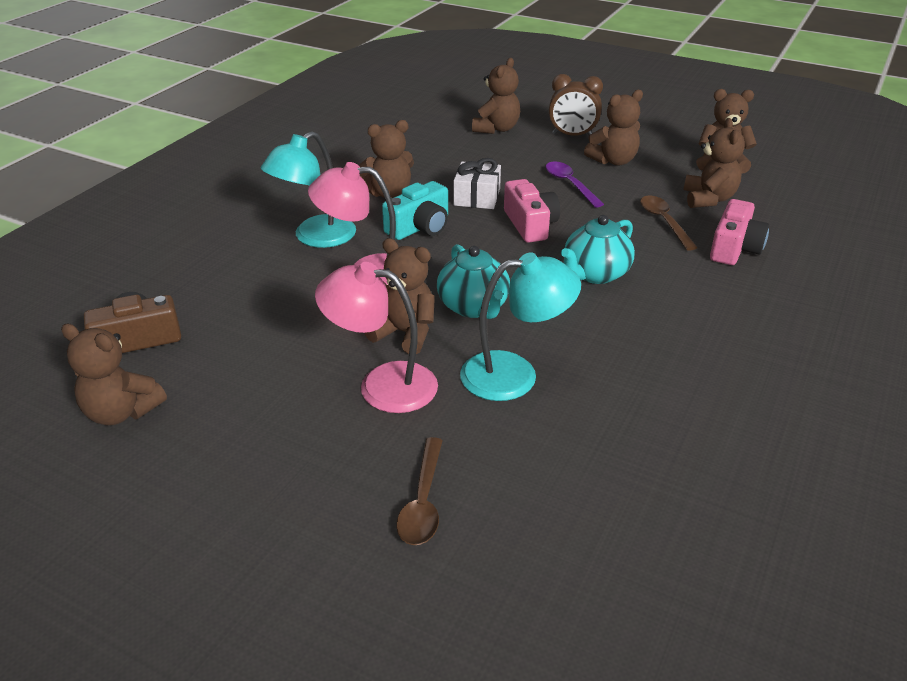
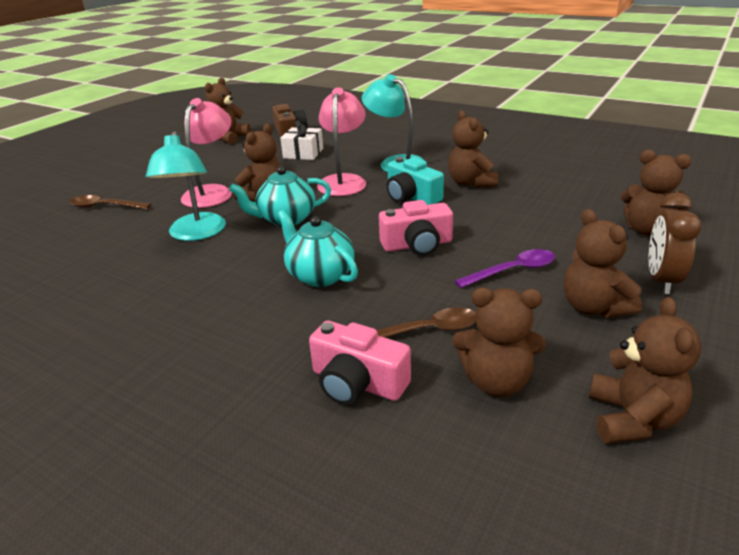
camera: 95 degrees right, 5 degrees down
(477, 197) = (470, 219): white gift -> white gift (303, 153)

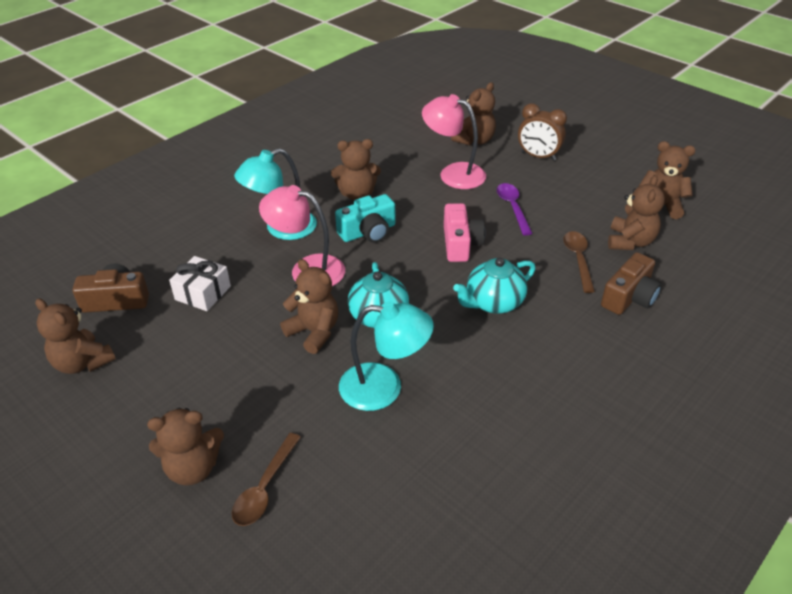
camera: 80 degrees left, 10 degrees up
(212, 192) = (277, 377): pink lamp -> pink lamp (453, 173)
(357, 382) = (629, 297): pink camera -> brown camera
(593, 307) = (562, 188): brown teddy bear -> brown teddy bear (193, 468)

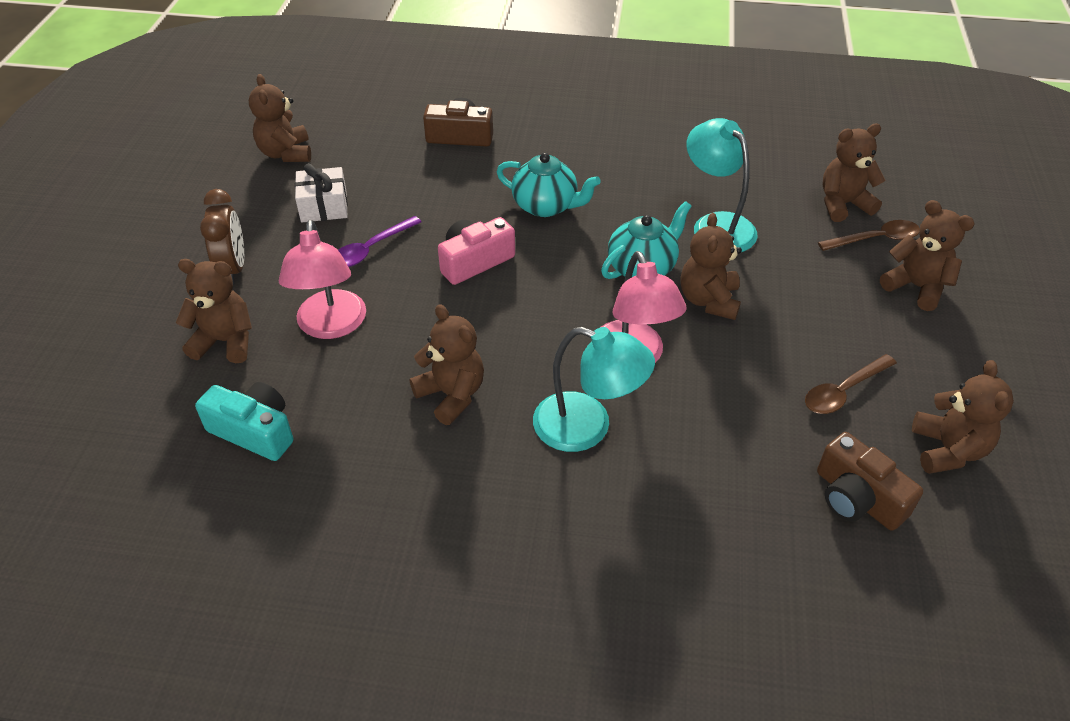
camera: 125 degrees left, 5 degrees up
(203, 293) = (759, 423): white gift -> white gift (324, 206)
(368, 232) = (520, 343): turquoise camera -> turquoise camera (254, 431)
(578, 259) = (429, 177): brown spoon -> brown spoon (843, 391)
(630, 242) = (371, 156): brown teddy bear -> brown teddy bear (843, 204)

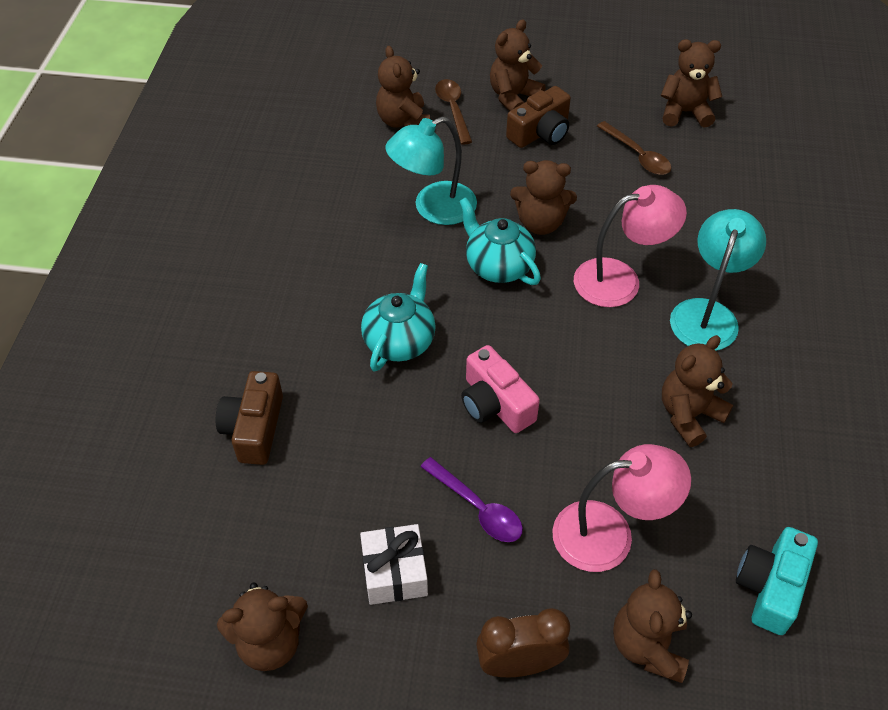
camera: 90 degrees left, 5 degrees up
(857, 498) = (740, 164): brown camera -> brown camera (540, 132)

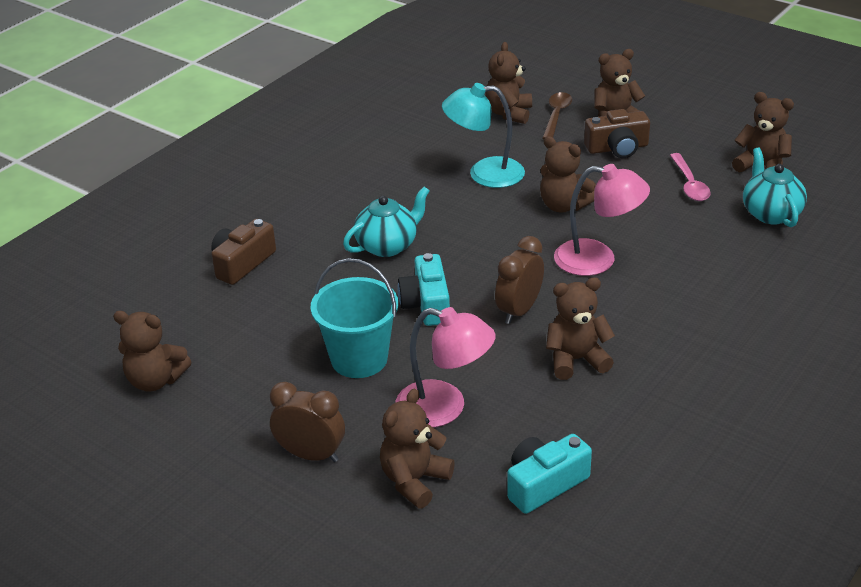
camera: 30 degrees right, 15 degrees down
(394, 572) = (269, 374): white gift -> none
(477, 508) = (359, 359): purple spoon -> turquoise bucket
(495, 404) = (426, 304): pink camera -> turquoise camera
(498, 266) = (504, 223): turquoise teapot -> turquoise teapot (770, 213)
(592, 375) = (519, 311): none -> brown clock
(637, 155) = (689, 184): brown spoon -> pink spoon
(707, 314) = (653, 302): turquoise lamp -> none

